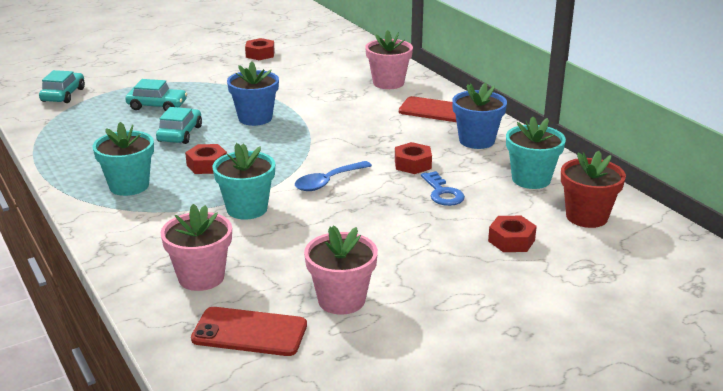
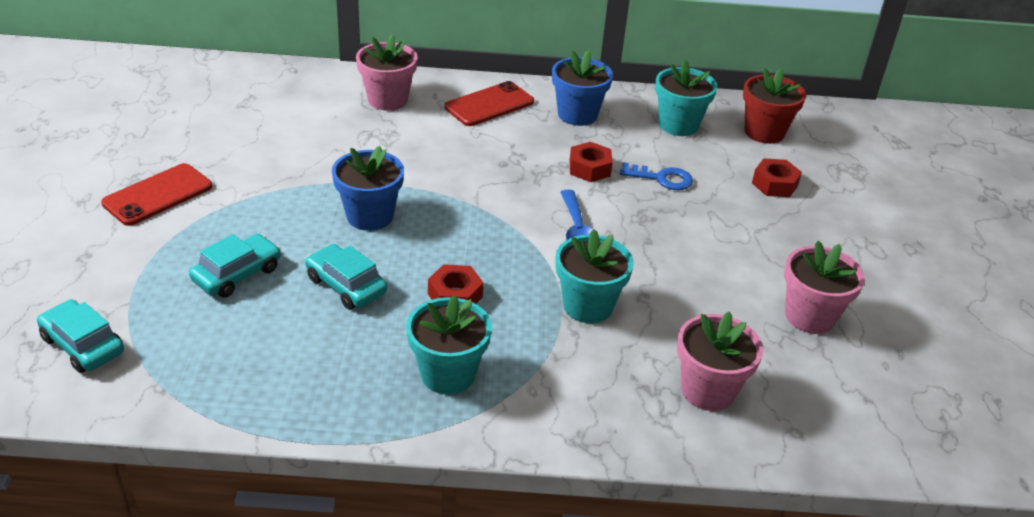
camera: 60 degrees left, 10 degrees up
(249, 332) = (831, 395): red phone -> red phone (158, 195)
(260, 54) = (185, 141): red nut -> none

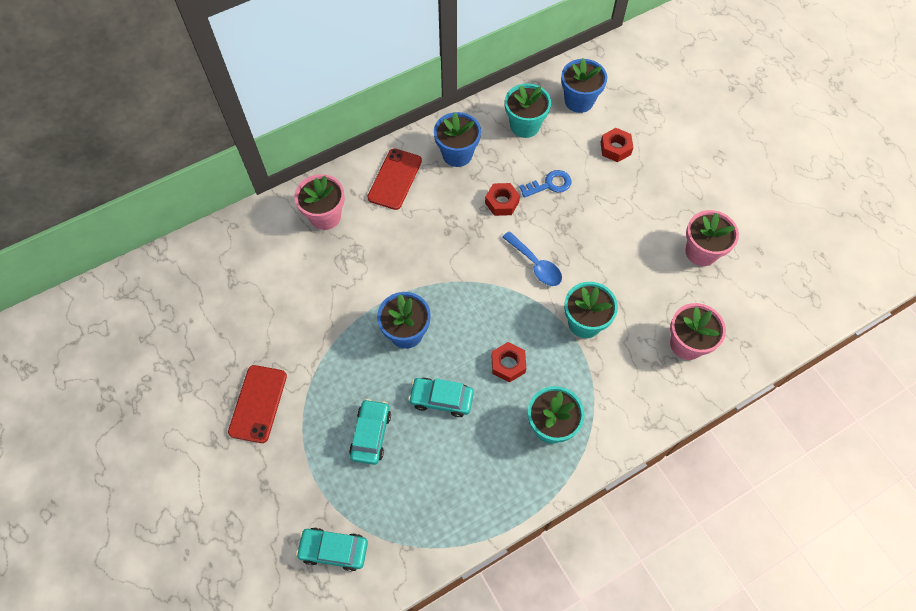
camera: 30 degrees left, 25 degrees up
(764, 132) = (579, 101): red flower pot -> blue flower pot

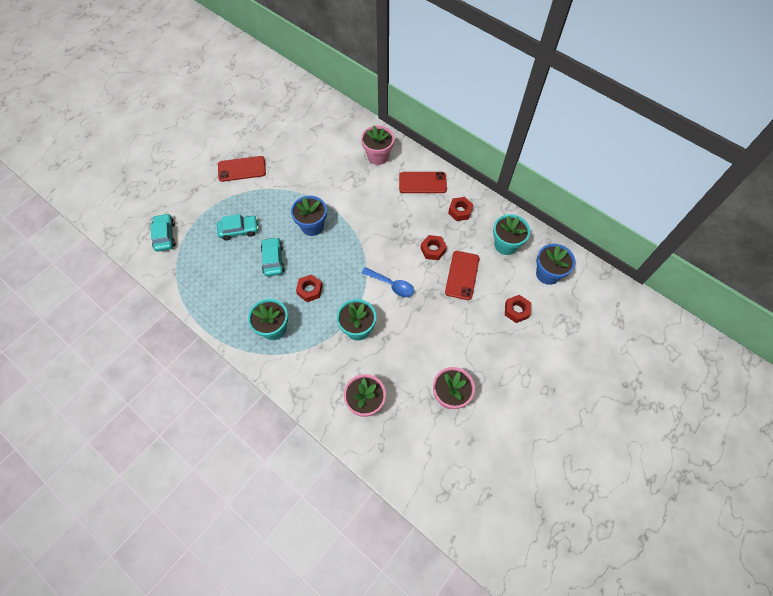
camera: 70 degrees right, 0 degrees up
(457, 154) = (460, 211): blue flower pot -> red nut
(535, 264) = (391, 285): blue spoon -> blue spoon turned 90 degrees counterclockwise
(549, 184) = (462, 275): blue key -> red phone

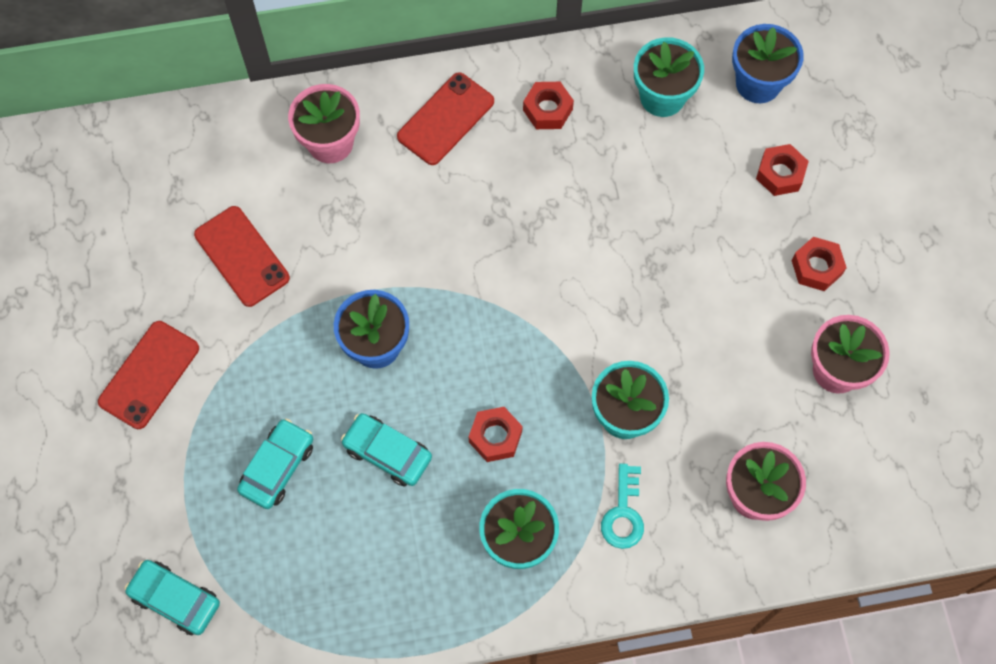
camera: 50 degrees left, 5 degrees up
(316, 358) = (623, 513): none -> turquoise key
(391, 285) = (591, 309): blue spoon -> none
(433, 250) = (581, 202): red nut -> red nut (816, 267)
(462, 275) = (661, 198): red phone -> red phone (242, 256)

